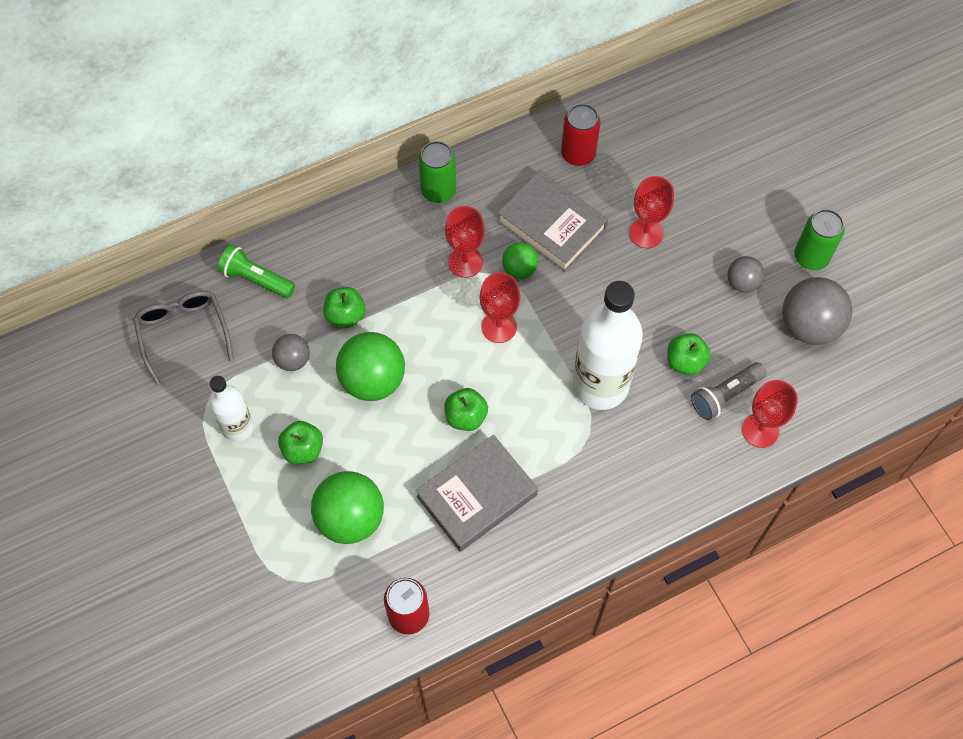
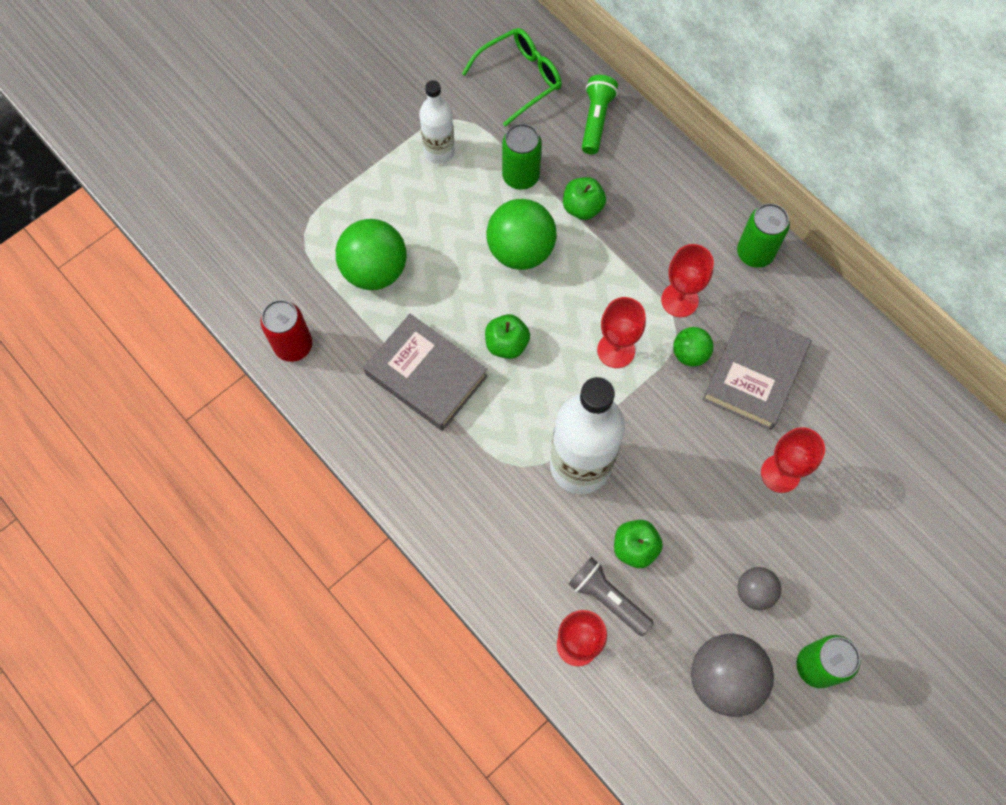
camera: 75 degrees right, 5 degrees up
(183, 333) = (520, 79): grey glasses -> green glasses
(293, 360) = (520, 176): grey ball -> green can
(303, 449) = (432, 211): green apple -> none
(578, 154) = (854, 380): red can -> none

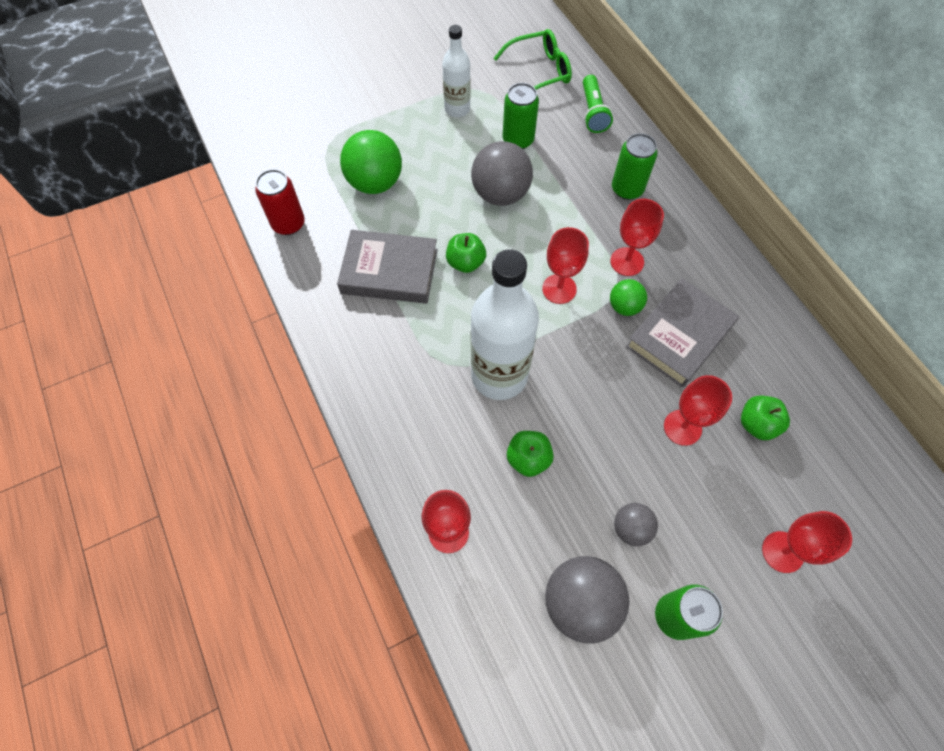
camera: 15 degrees right, 5 degrees down
(426, 375) = (389, 271): grey book -> grey book turned 45 degrees counterclockwise
(520, 250) = (500, 194): green ball -> grey ball
(582, 207) = (562, 173): green apple -> green apple (757, 424)
(596, 120) = (593, 112): green flashlight -> green flashlight turned 150 degrees clockwise
(607, 598) = (489, 498): grey flashlight -> none
(755, 253) = (704, 239): green can -> green can (627, 189)
(903, 576) = (782, 552): none -> red goblet

